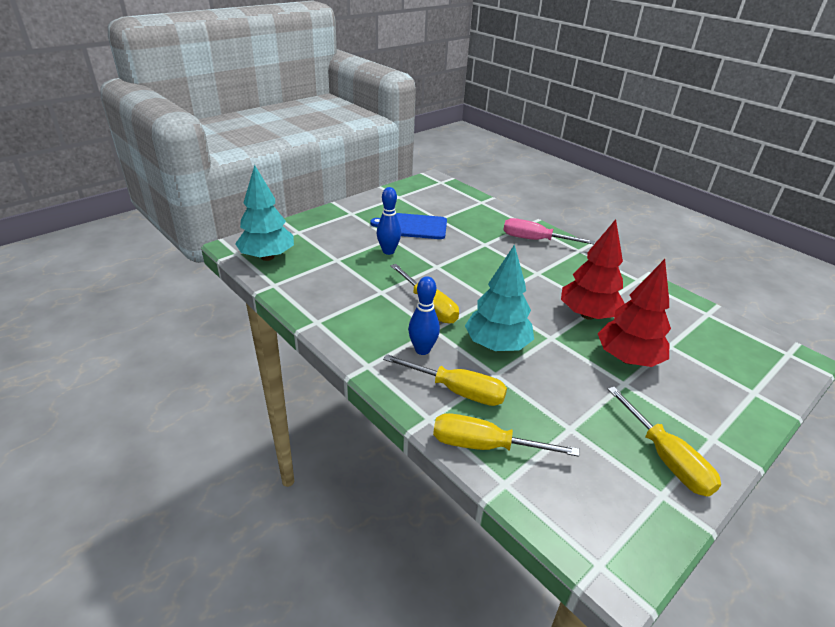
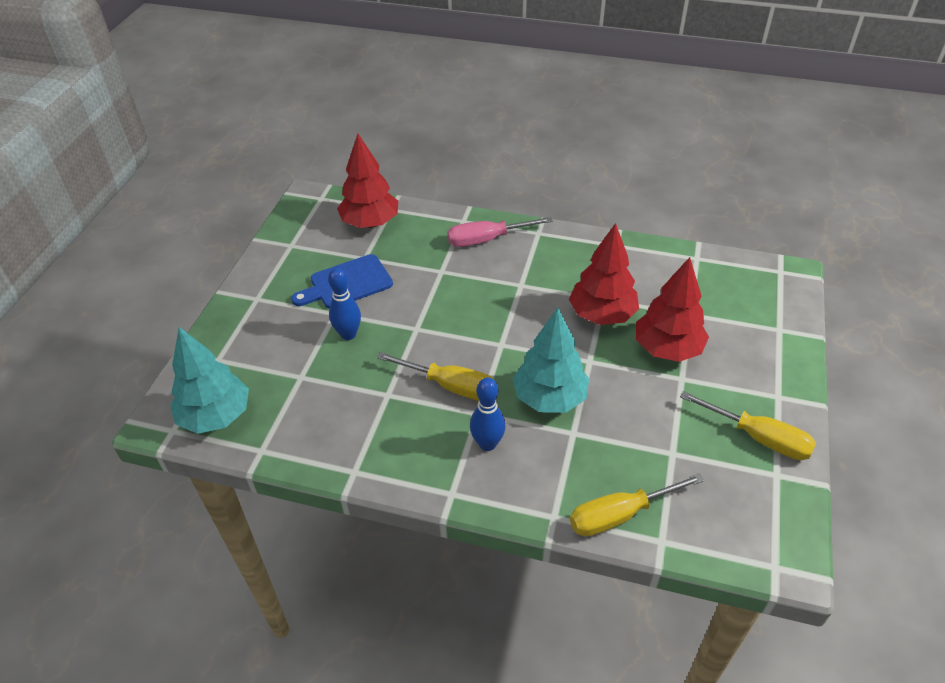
camera: 30 degrees left, 10 degrees up
(457, 391) = (554, 472): yellow screwdriver -> none
(460, 204) = (370, 223): none -> red tree

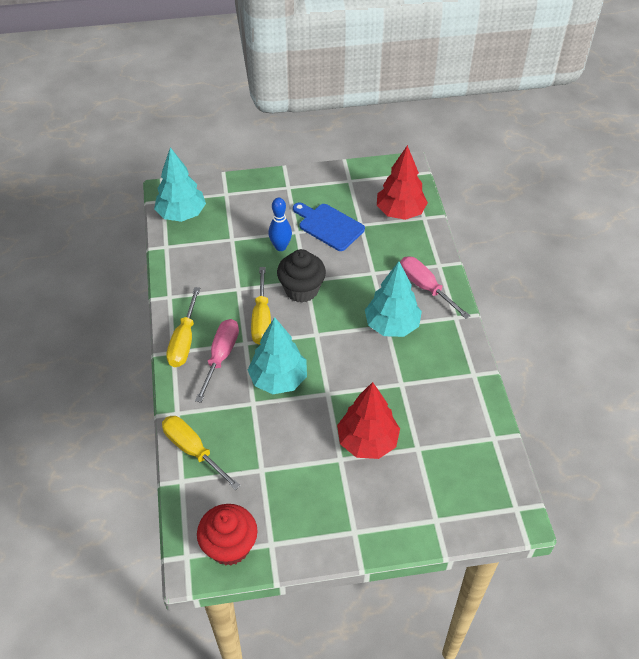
camera: 65 degrees right, 5 degrees up
(428, 336) = (301, 290): none -> black cupcake
(487, 444) = (221, 357): blue bowling pin -> pink screwdriver
(523, 280) = (392, 325): none -> turquoise tree
(602, 315) = (382, 387): red tree -> none
(758, 437) = (302, 524): yellow screwdriver -> yellow screwdriver (184, 340)
(771, 516) = (229, 546): none -> red cupcake

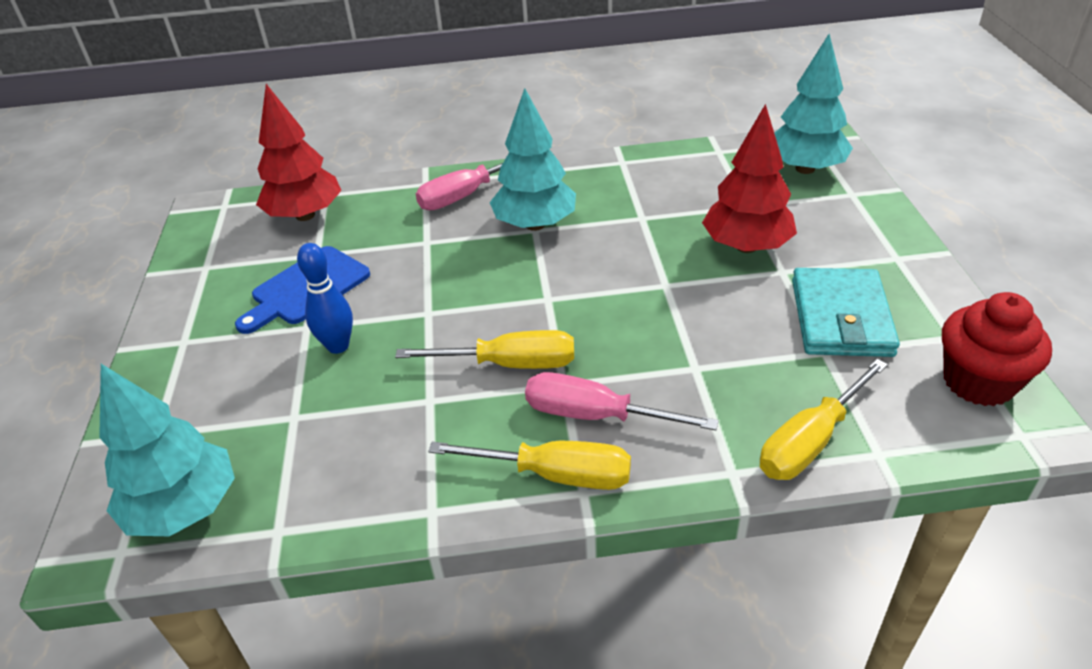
camera: 85 degrees left, 10 degrees down
(278, 379) = (643, 338): turquoise tree -> turquoise tree (805, 168)
(292, 484) = (841, 317): none -> turquoise wallet
(301, 290) = (448, 317): black cupcake -> none

